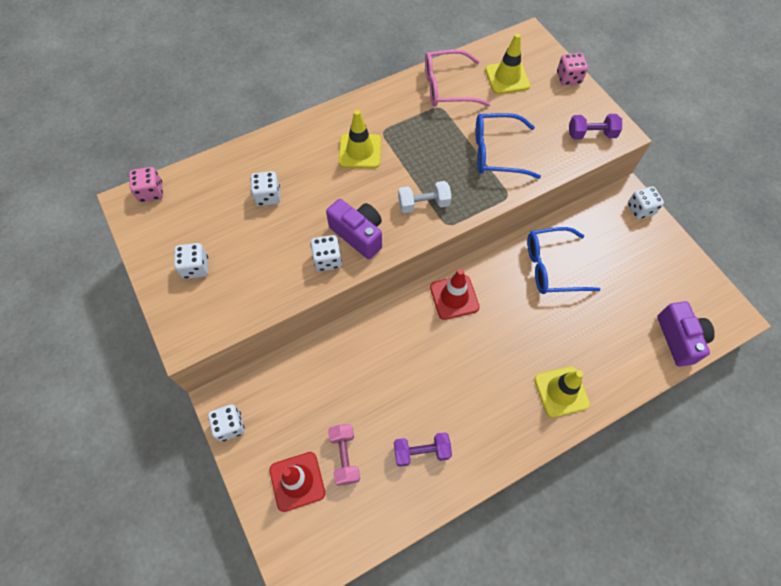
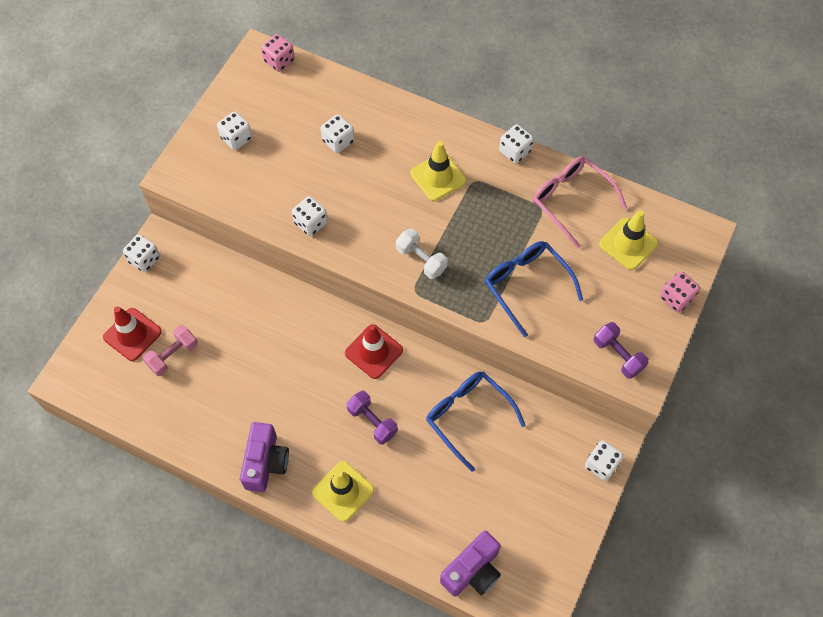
camera: 55 degrees right, 0 degrees up
(358, 235) = (351, 230): purple camera -> purple camera (265, 463)
(379, 94) = (515, 151): none -> white dice
(421, 451) = (214, 409): purple dumbbell -> purple dumbbell (372, 421)

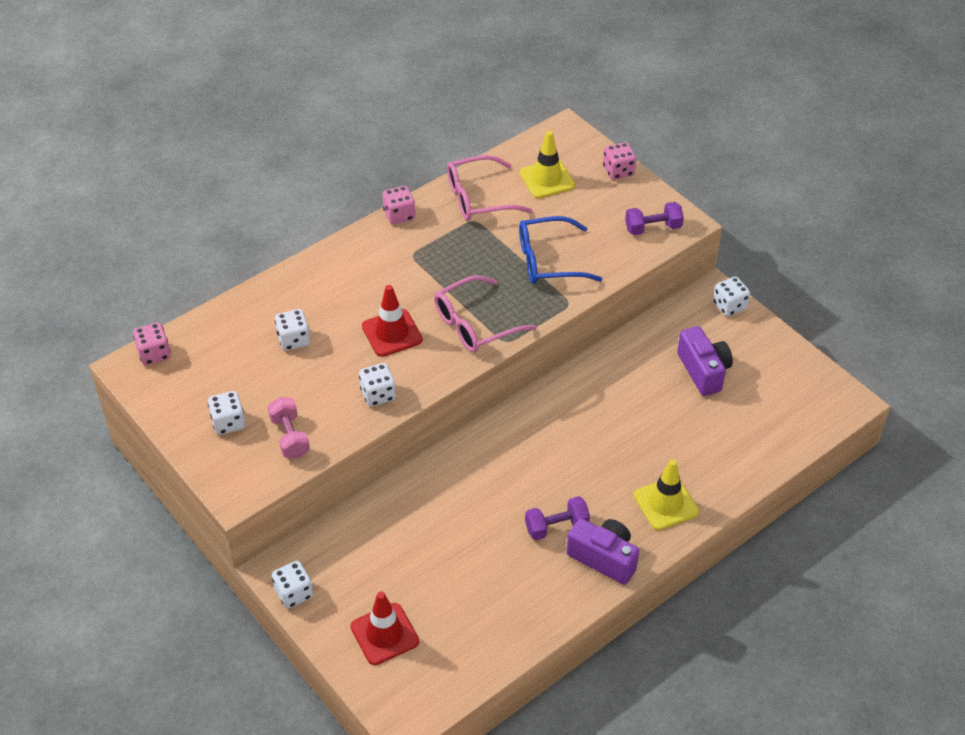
camera: 65 degrees left, 15 degrees down
(173, 355) = (433, 602): pink dumbbell -> pink dumbbell (290, 437)
(372, 421) = (603, 454): purple dumbbell -> purple dumbbell (556, 526)
(373, 351) = (527, 427): red traffic cone -> red traffic cone (392, 333)
(421, 260) = (475, 324): white dumbbell -> pink glasses
(438, 177) = (390, 279): yellow traffic cone -> none
(468, 417) = (636, 380): blue glasses -> none
(472, 571) = (790, 433): purple camera -> purple camera (703, 371)
(515, 151) = (399, 215): white dice -> pink dice

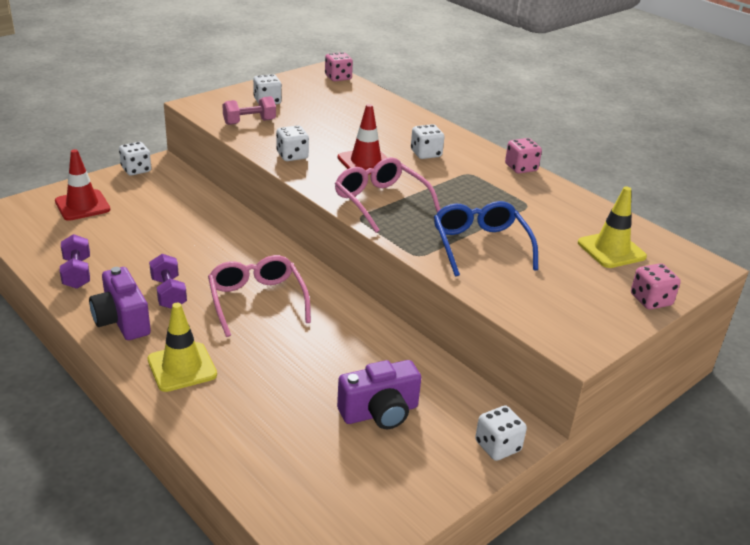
camera: 85 degrees right, 15 degrees down
(294, 340) = (355, 123): white dice -> white dice (426, 154)
(479, 198) = (562, 208): pink glasses -> pink glasses (257, 301)
(604, 558) = (122, 320): purple camera -> purple camera turned 120 degrees clockwise
(653, 228) = (557, 320): purple dumbbell -> purple dumbbell (77, 273)

